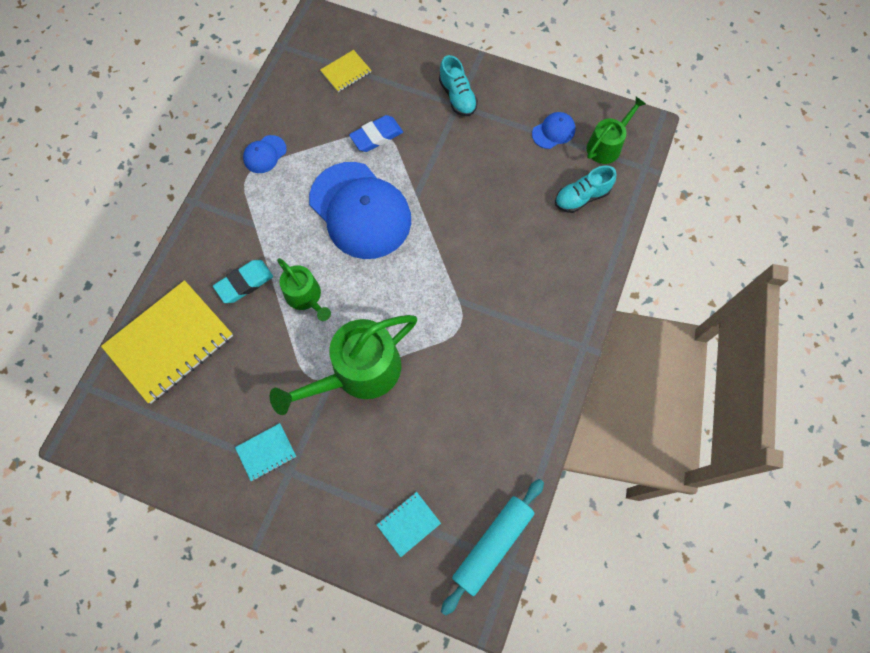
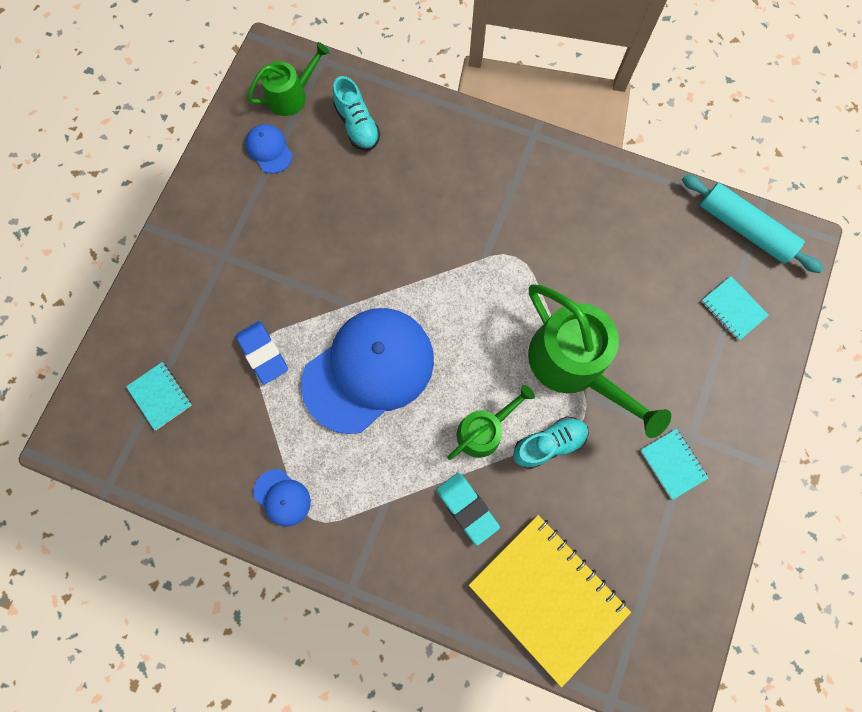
camera: 90 degrees left, 5 degrees up
(346, 72) = (160, 396): yellow notebook -> turquoise notebook
(457, 97) = (211, 256): turquoise shoe -> turquoise shoe (549, 444)
(606, 145) = (291, 96): green watering can -> green watering can turned 105 degrees clockwise

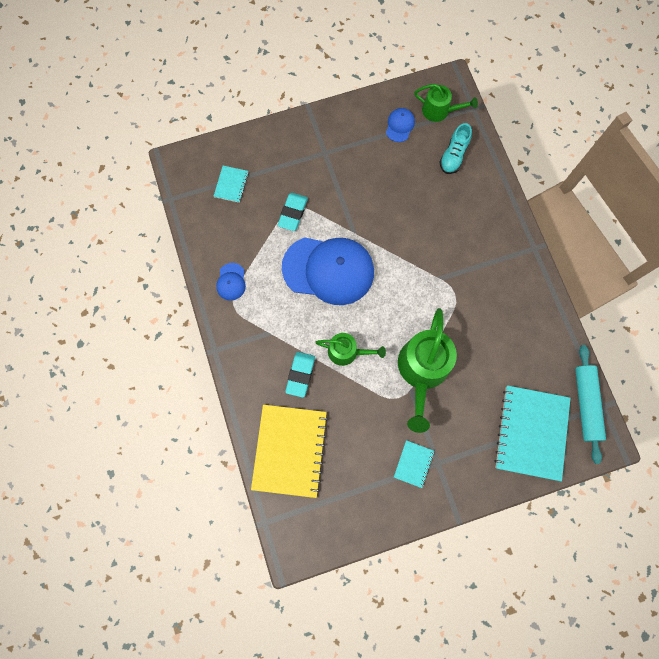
camera: 50 degrees right, 0 degrees up
(263, 353) = (293, 213): blue eraser -> turquoise eraser
(549, 444) = (368, 390): turquoise shoe -> none
(733, 309) = (531, 432): turquoise notebook -> turquoise notebook, size x2.18

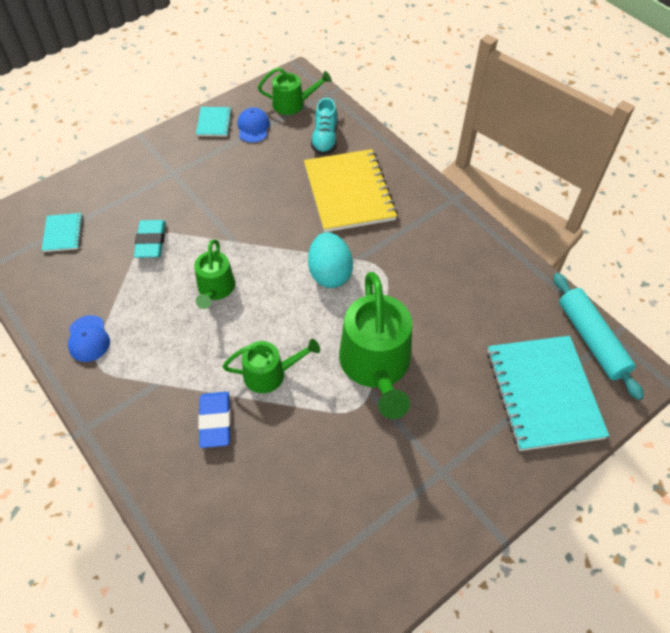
camera: 20 degrees left, 20 degrees down
(289, 450) = (229, 526): yellow notebook -> yellow notebook (349, 192)
(300, 375) = (215, 421): turquoise eraser -> blue eraser
(328, 270) = (215, 289): blue cap -> green watering can
(413, 464) = (410, 484): turquoise notebook -> turquoise notebook (214, 123)
(415, 284) = (330, 273): none -> turquoise egg

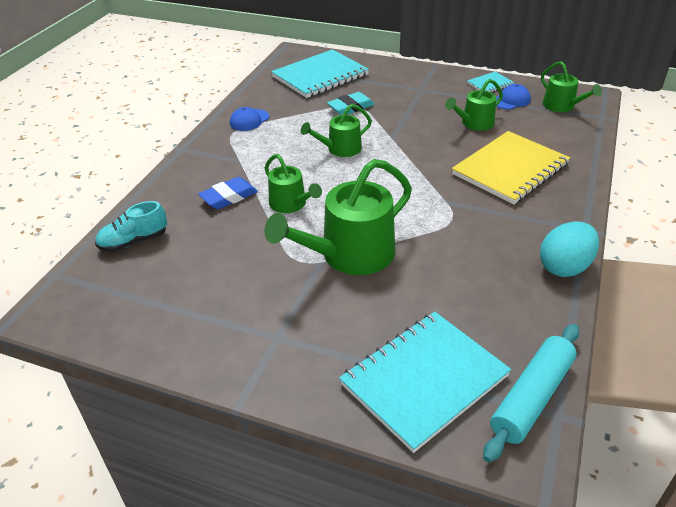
camera: 60 degrees right, 15 degrees down
(63, 233) = (320, 76): turquoise notebook -> turquoise notebook, size x2.18
(265, 172) = (474, 123): none -> green watering can
(325, 139) = (549, 135): turquoise shoe -> turquoise shoe (134, 241)
(330, 273) = (415, 194): turquoise egg -> turquoise egg (564, 267)

